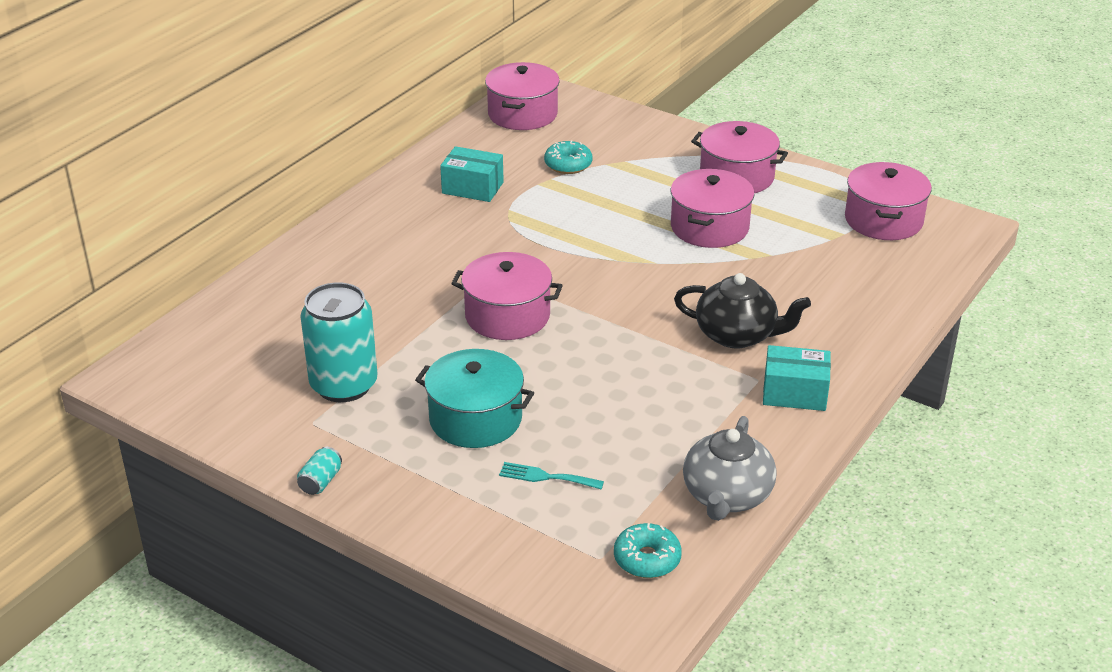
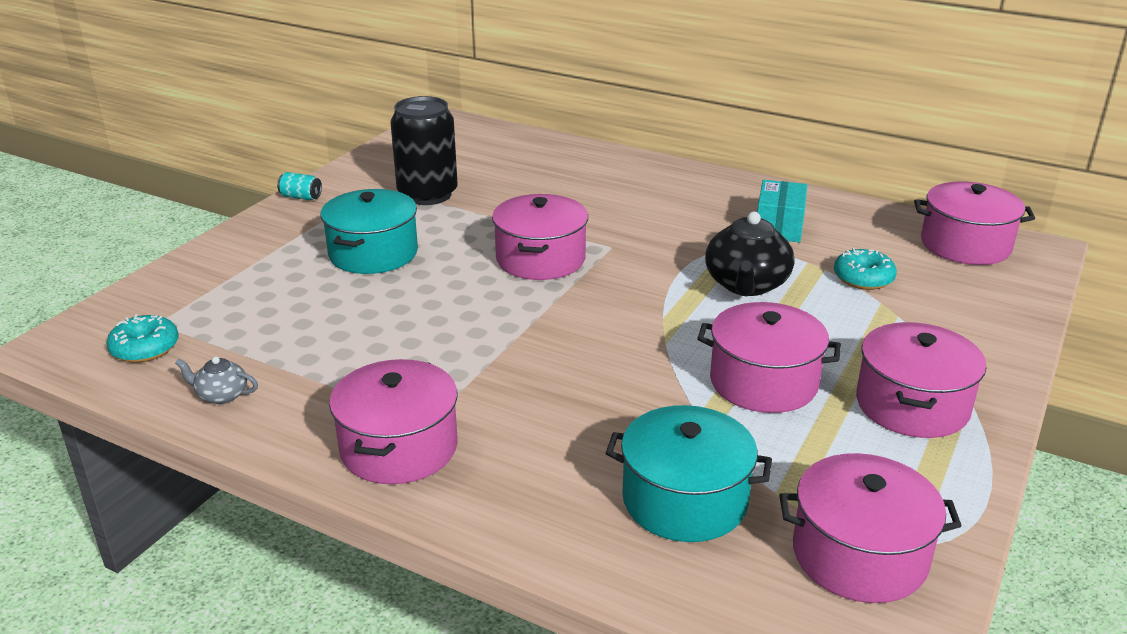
camera: 85 degrees right, 5 degrees down
(344, 385) = (427, 194): turquoise can -> black can
(546, 477) = (281, 291): turquoise fork -> none
(726, 496) = (221, 395): grey teapot -> grey teapot, size x0.50
(737, 335) = (519, 404): black teapot -> black teapot (746, 285)
(794, 393) = (399, 447): turquoise box -> pink pot
(841, 273) = (684, 500): none -> turquoise pot

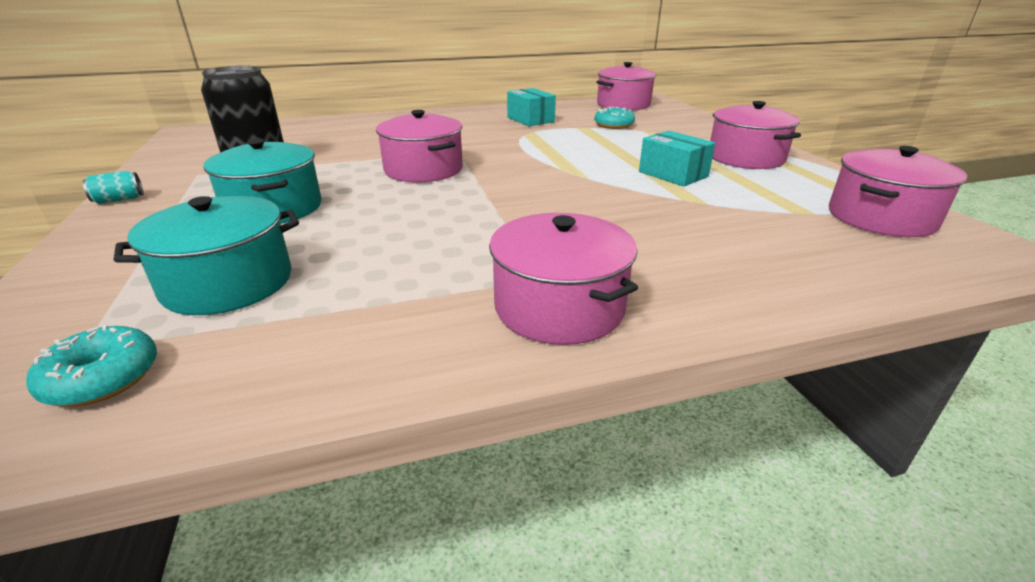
camera: 45 degrees left, 0 degrees up
(221, 395) = (301, 365): grey teapot -> none
(684, 500) = (772, 237): turquoise pot -> turquoise pot (228, 283)
(746, 285) = (569, 143): black teapot -> none
(763, 382) = (673, 174): pink pot -> turquoise box

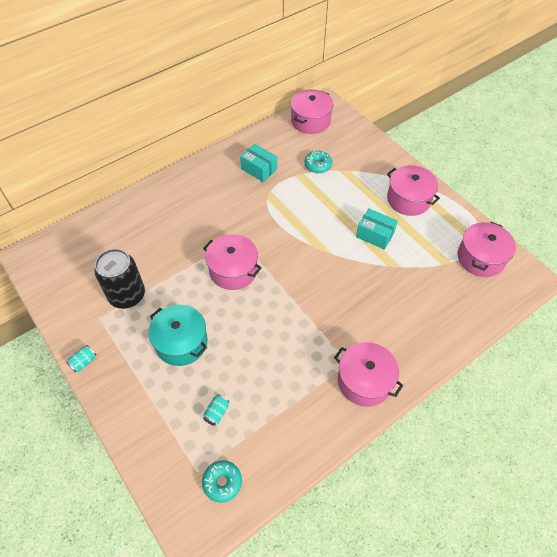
camera: 20 degrees left, 25 degrees up
(228, 283) = (217, 413): turquoise pot -> turquoise can

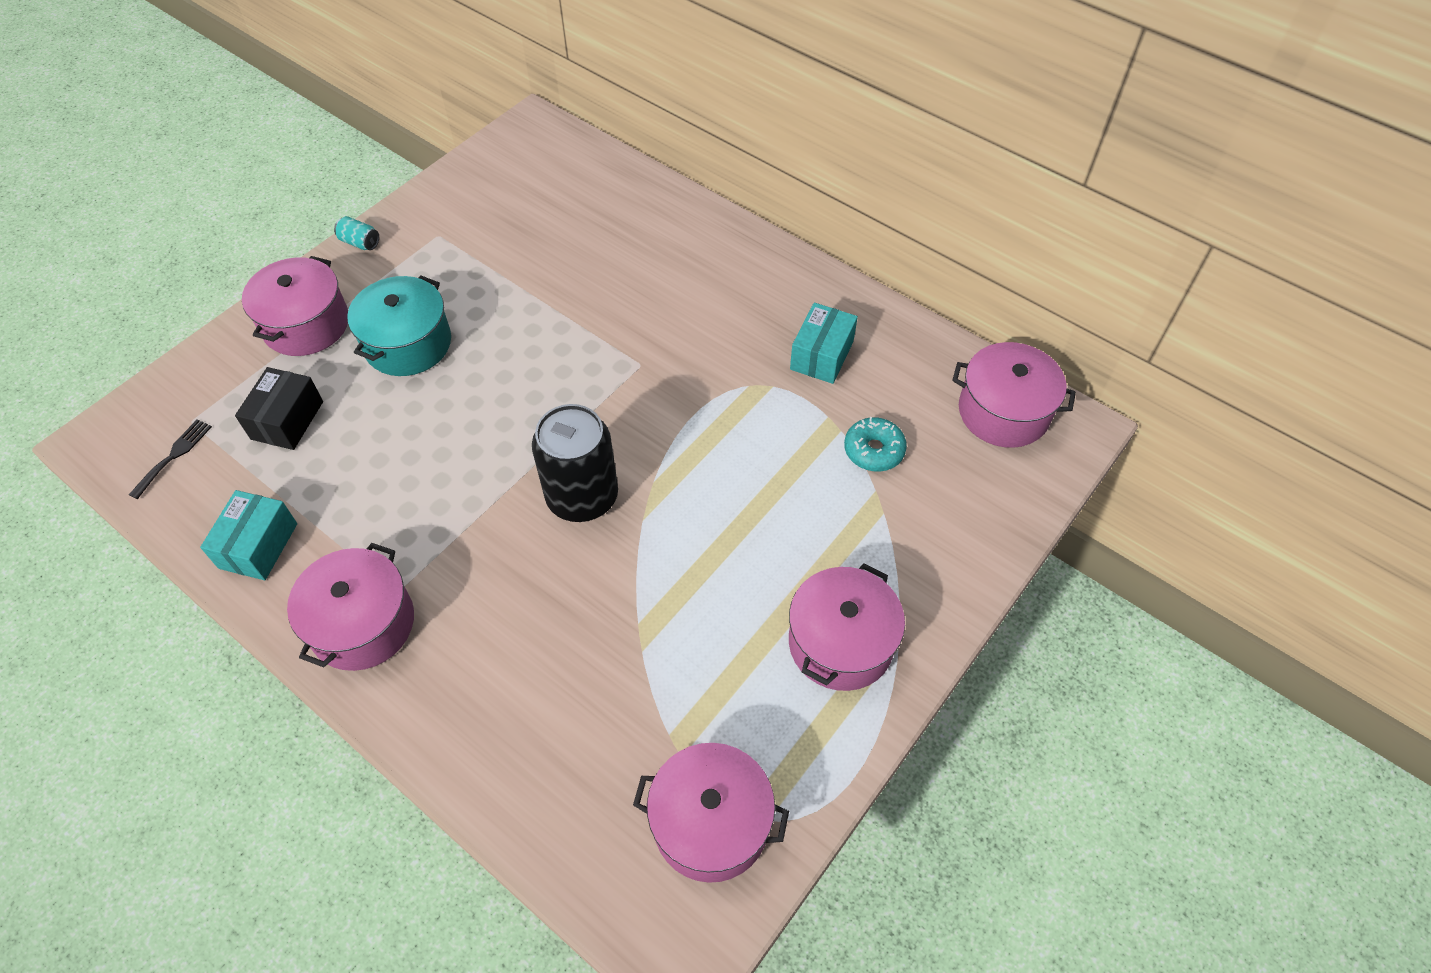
camera: 75 degrees right, 0 degrees up
(127, 295) = (484, 254): black can -> black can (582, 497)
(217, 413) = (287, 420): turquoise can -> black box
(222, 482) = (174, 455): turquoise donut -> black fork
(233, 270) = (565, 375): pink pot -> pink pot (306, 324)
(375, 235) = (714, 589): turquoise box -> turquoise box (258, 546)

